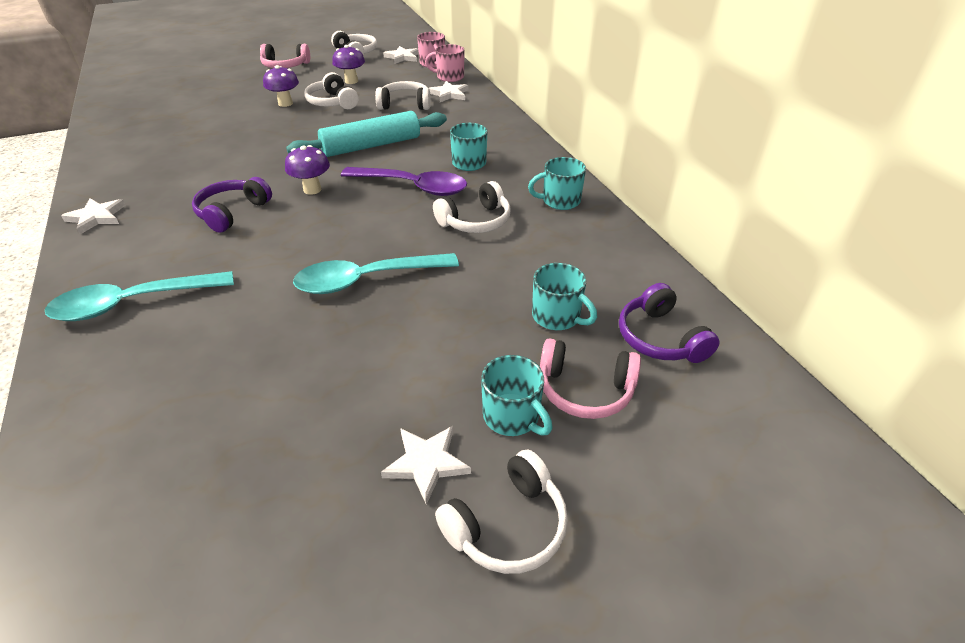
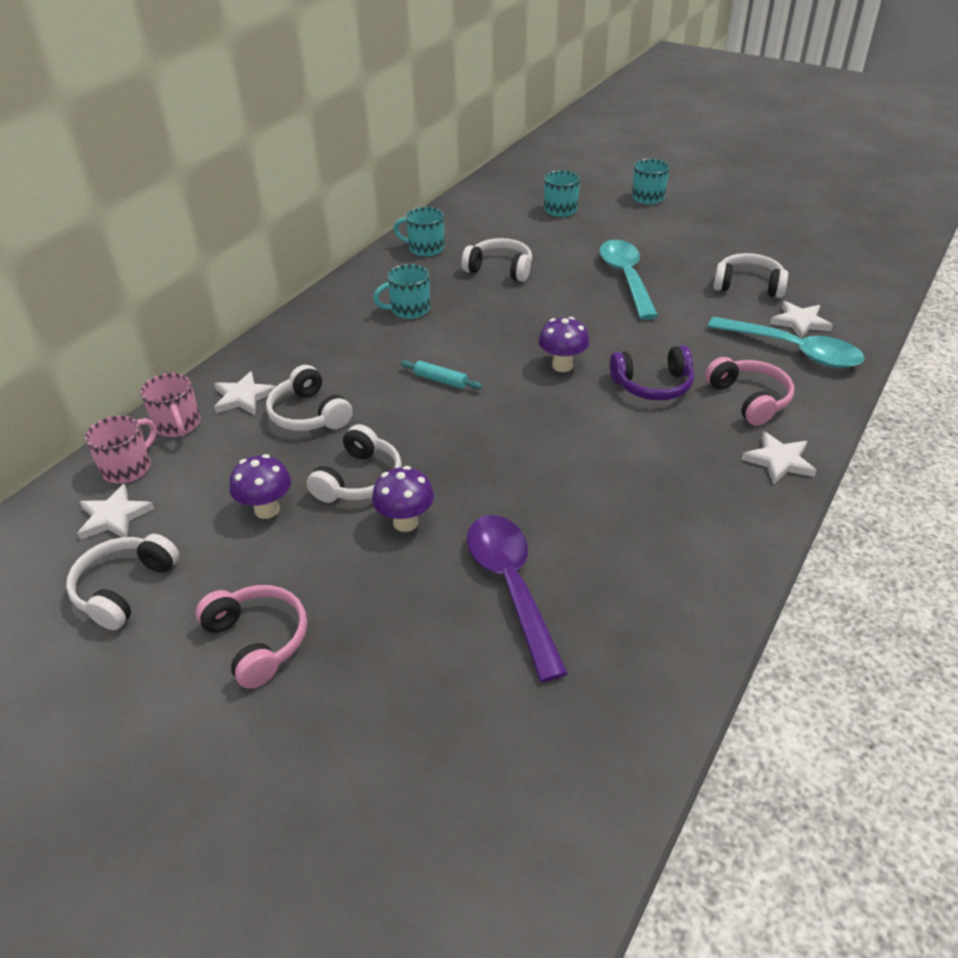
camera: 125 degrees left, 0 degrees up
(366, 280) = (626, 278): turquoise spoon -> turquoise spoon turned 135 degrees counterclockwise
(371, 145) = (441, 380): turquoise rolling pin -> turquoise rolling pin, size x0.43
(413, 187) = (488, 317): purple spoon -> purple spoon (511, 586)
(426, 463) = (705, 205): white star -> white star (800, 322)
(507, 525) = (699, 181): white headphones -> white headphones (748, 286)
(560, 201) = (425, 248): turquoise mug -> turquoise mug turned 150 degrees clockwise
(585, 389) = (602, 187): pink headphones -> pink headphones (749, 399)
(660, 338) = (535, 181): purple headphones -> none

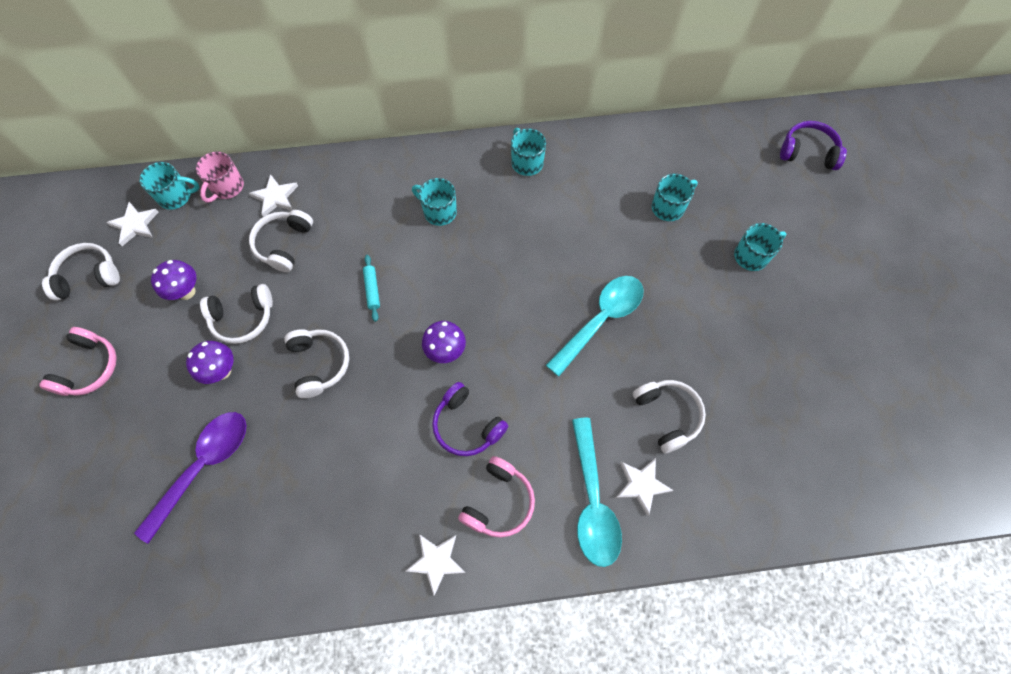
camera: 50 degrees right, 25 degrees up
(128, 467) = (176, 196): pink mug -> turquoise mug
(500, 269) = (539, 229): white headphones -> white headphones (319, 364)
(589, 144) = (808, 152): none -> purple headphones

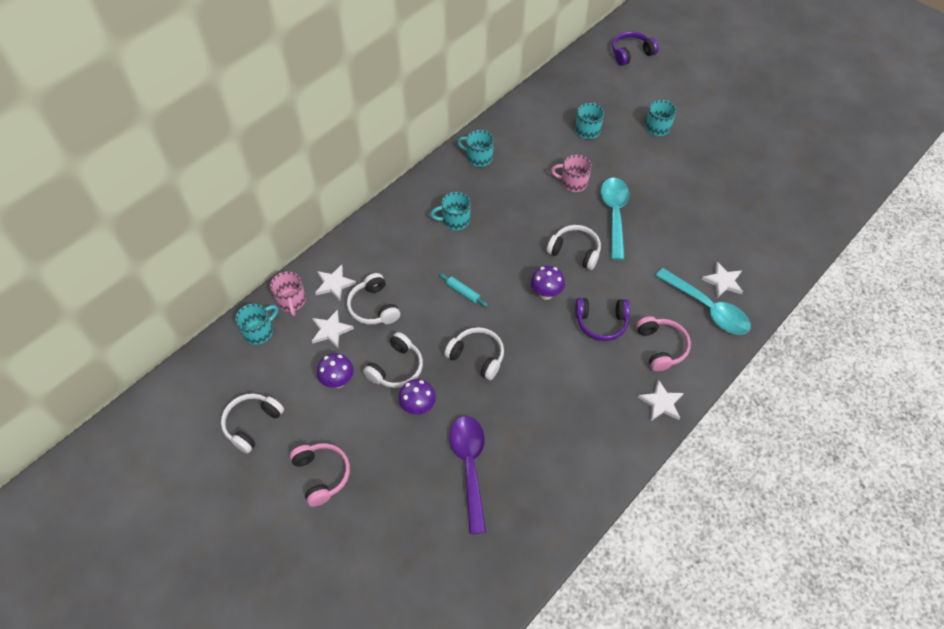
camera: 40 degrees left, 10 degrees down
(135, 225) = (249, 369): white star -> white star (331, 330)
(593, 254) = (573, 183): none -> pink mug
(667, 416) = (699, 238): white headphones -> white headphones (575, 251)

